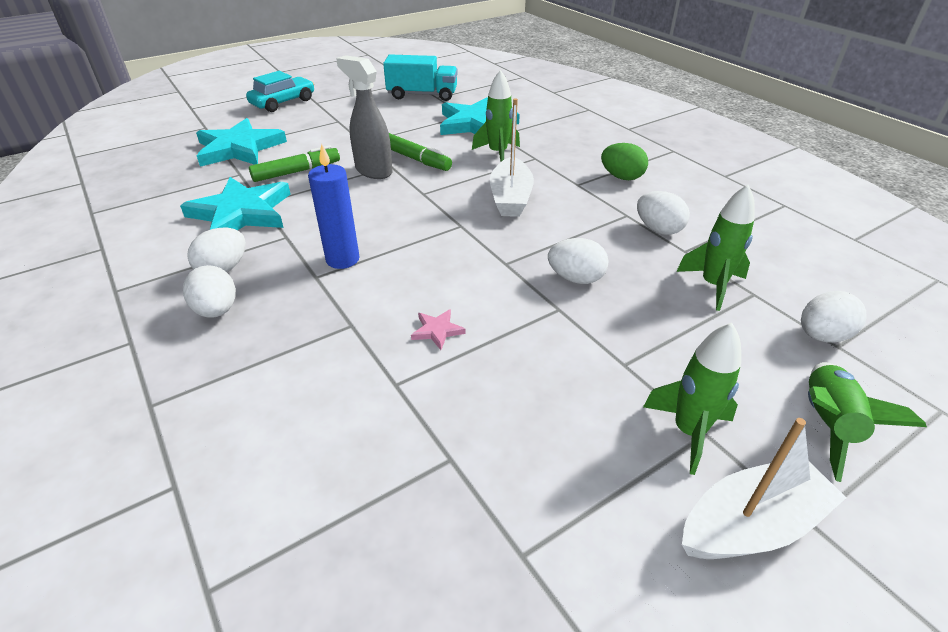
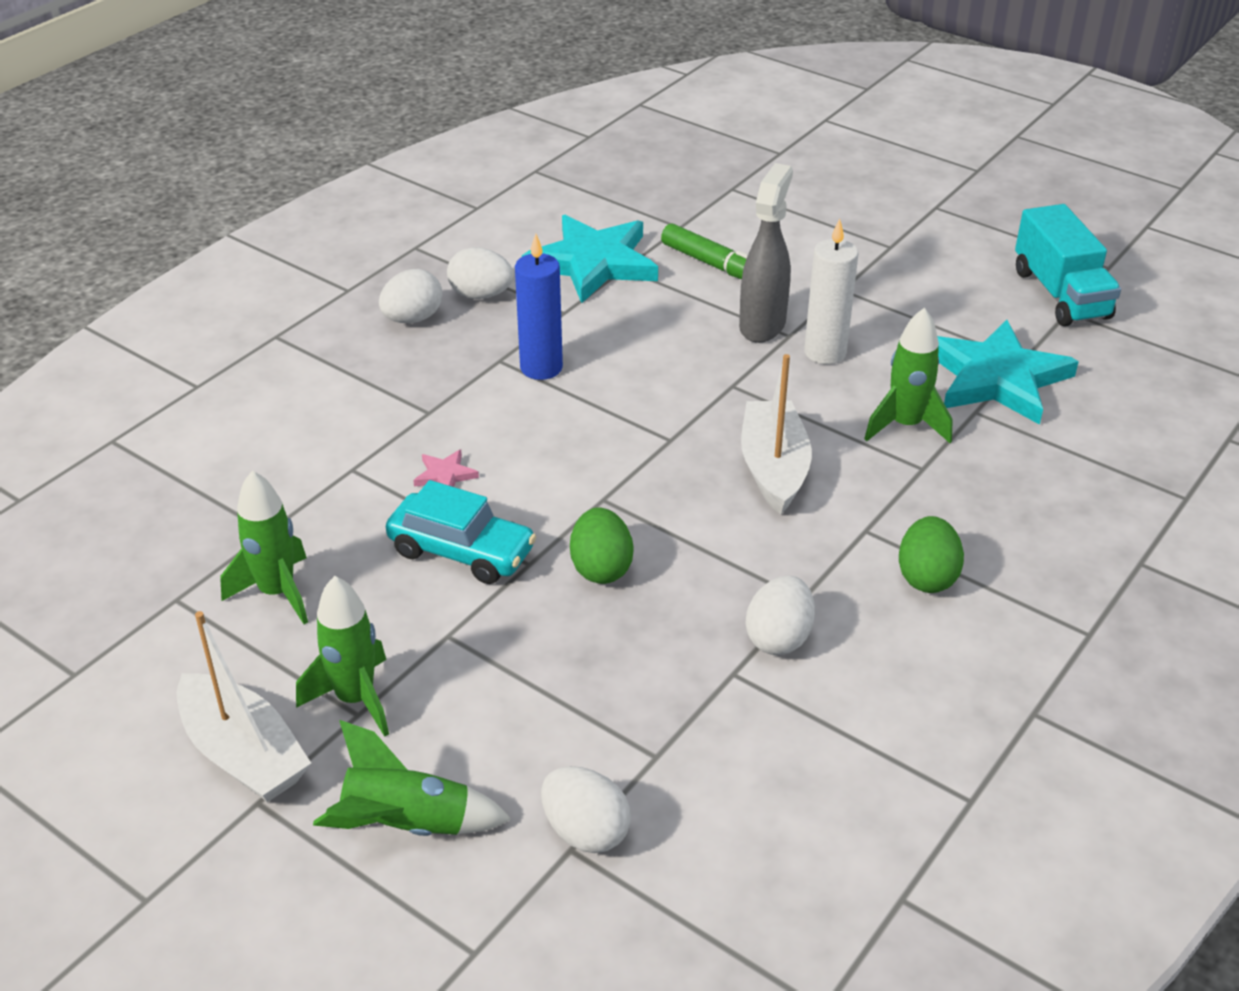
camera: 70 degrees right, 0 degrees up
(239, 148) = (743, 200): turquoise star -> none
(283, 102) = (908, 180): turquoise car -> turquoise car (461, 551)
(416, 159) = (825, 352): green marker -> white candle
(510, 198) = (773, 468): white boat -> white boat turned 105 degrees clockwise
(575, 278) = (601, 568): white egg -> green egg
(712, 285) = (654, 708): green rocket -> green rocket (277, 592)

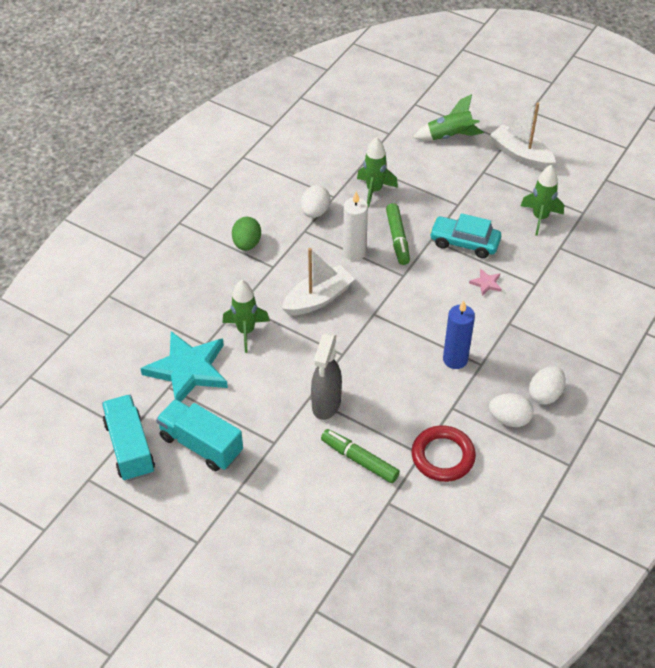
camera: 175 degrees right, 10 degrees up
(355, 699) = (486, 177): green rocket -> green rocket (374, 190)
(585, 831) = (385, 138): white egg -> none
(593, 263) = (443, 456): turquoise star -> red ring
(601, 568) = (397, 239): green egg -> green marker
(773, 468) = (318, 299): white boat -> white boat turned 120 degrees counterclockwise
(825, 352) = (288, 383): white candle -> white candle (354, 252)
(952, 292) = (201, 445): none -> turquoise truck

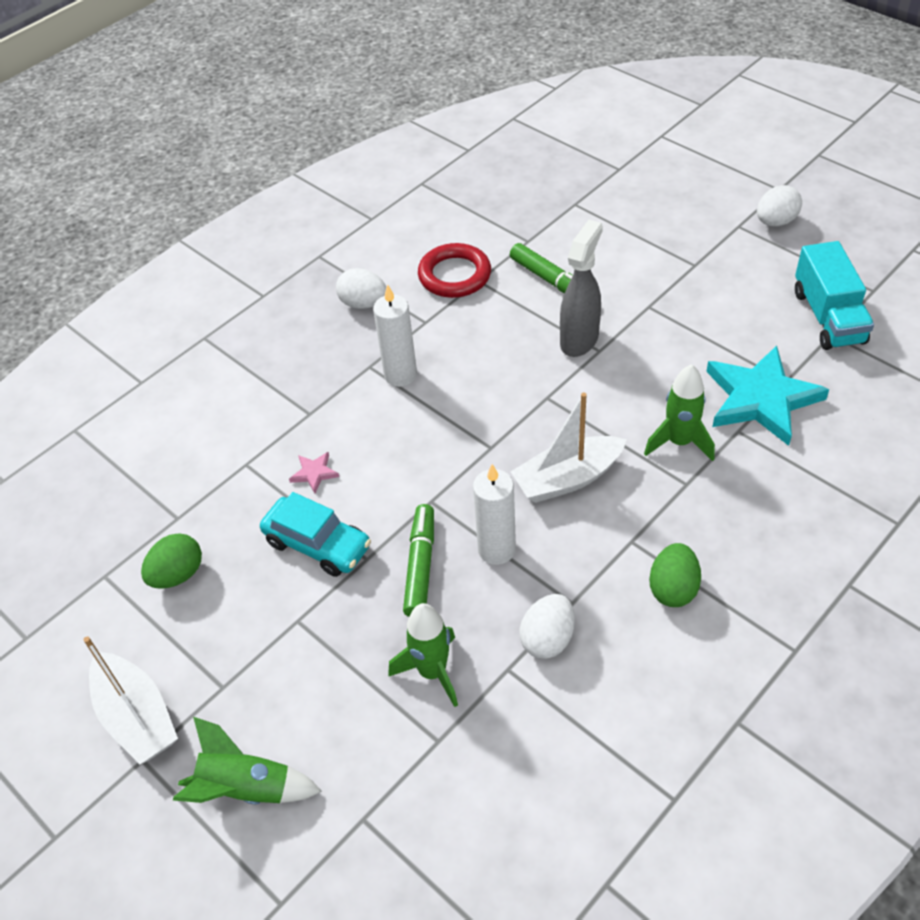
camera: 165 degrees left, 0 degrees up
(201, 445) = (738, 312): turquoise truck -> none
(455, 359) = (400, 375): blue candle -> white candle
(540, 218) = (177, 574): green rocket -> green egg
(545, 394) = (308, 325): white egg -> white egg (775, 222)

